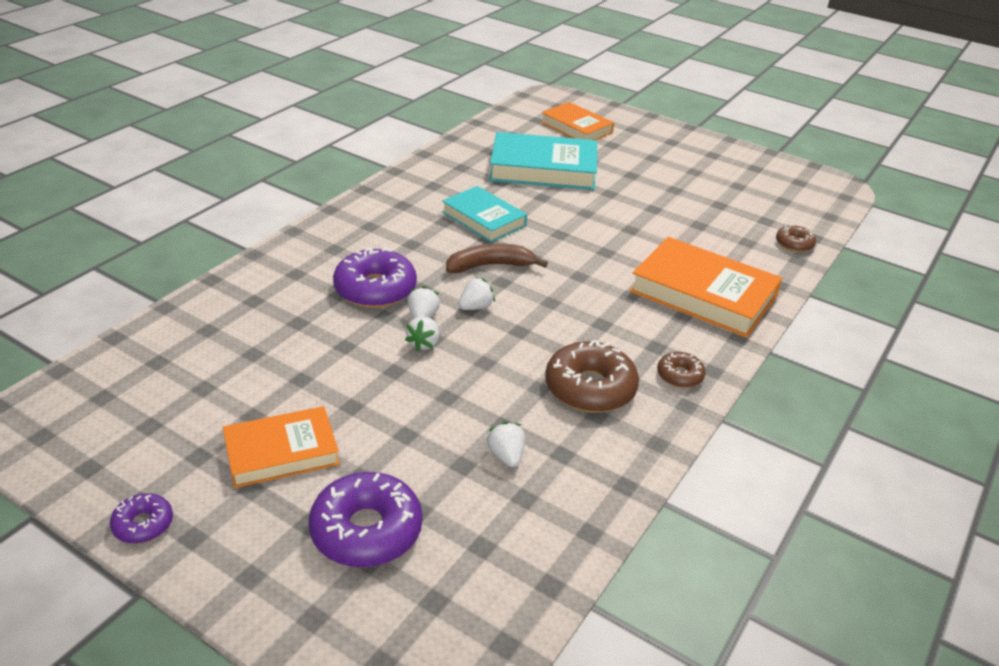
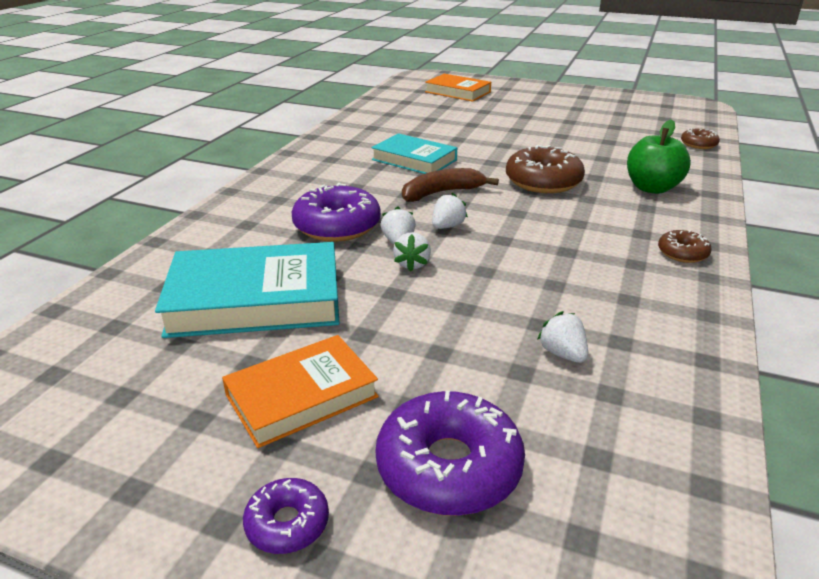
camera: 10 degrees left, 5 degrees down
(143, 524) = (146, 520): purple donut -> purple donut (287, 523)
(543, 169) = (446, 120): turquoise book -> turquoise book (255, 299)
(590, 388) = (605, 277): brown donut -> brown donut (543, 181)
(703, 294) = (652, 188): orange book -> green apple

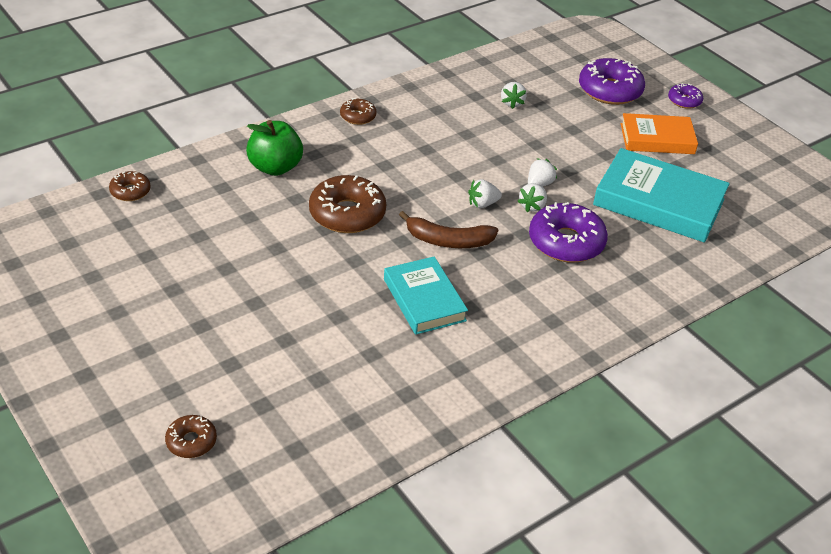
camera: 150 degrees left, 10 degrees up
(457, 92) = (191, 441): orange book -> brown donut

